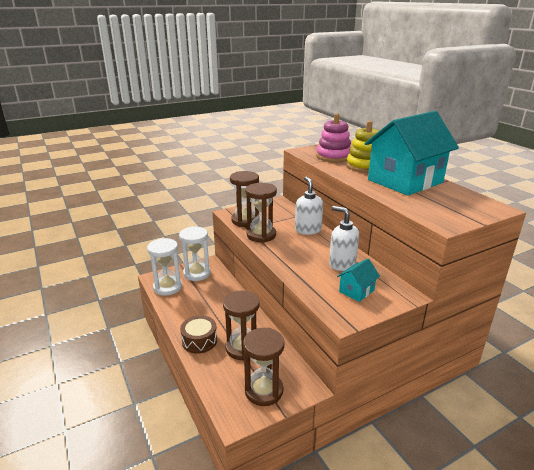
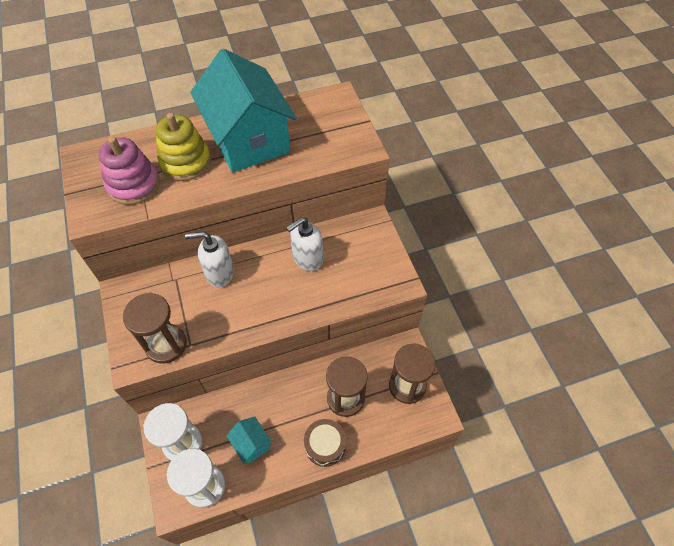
camera: 80 degrees left, 30 degrees up
(261, 235) = (216, 330): brown hourglass -> none
(356, 291) = (359, 260): turquoise house -> turquoise house (251, 444)

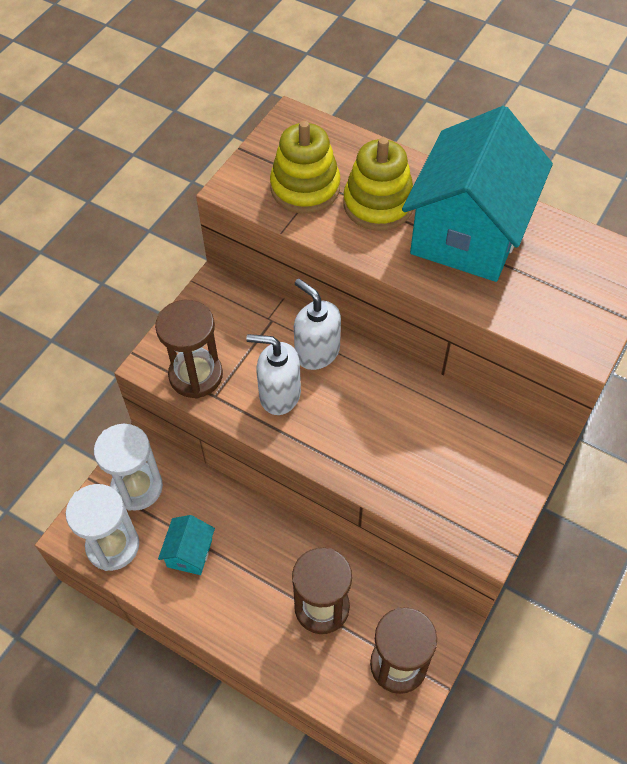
camera: 50 degrees right, 0 degrees up
(133, 184) = (305, 188): pink stacking toy -> yellow stacking toy
(307, 258) = (419, 418): white soap dispenser -> white soap dispenser (279, 395)
(325, 445) = (251, 629): brown drum -> none

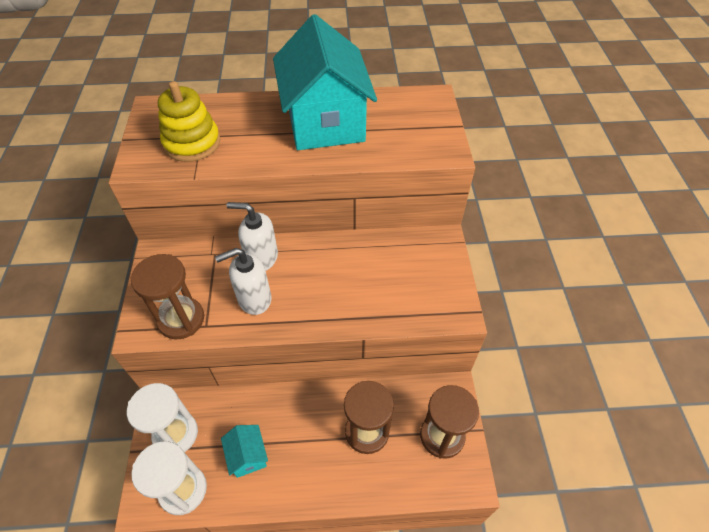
camera: 35 degrees left, 5 degrees down
(378, 204) = (252, 131): yellow stacking toy -> none

